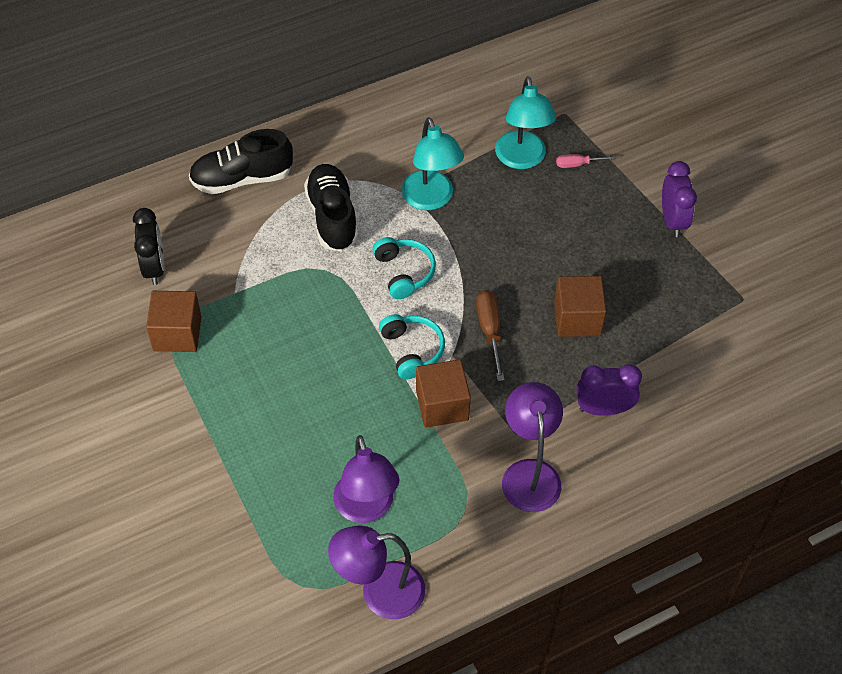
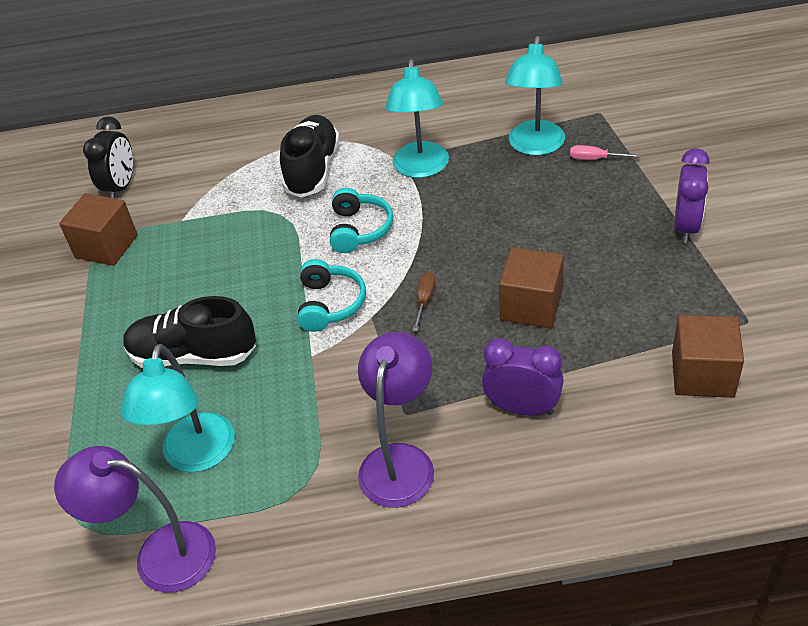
camera: 25 degrees right, 10 degrees down
(242, 179) = (245, 126): black shoe -> black shoe (193, 355)
(366, 508) = (195, 456): purple lamp -> turquoise lamp
(442, 405) = (335, 365): brown cube -> brown cube (702, 374)
(490, 331) = (424, 301): brown screwdriver -> brown screwdriver, size x0.63

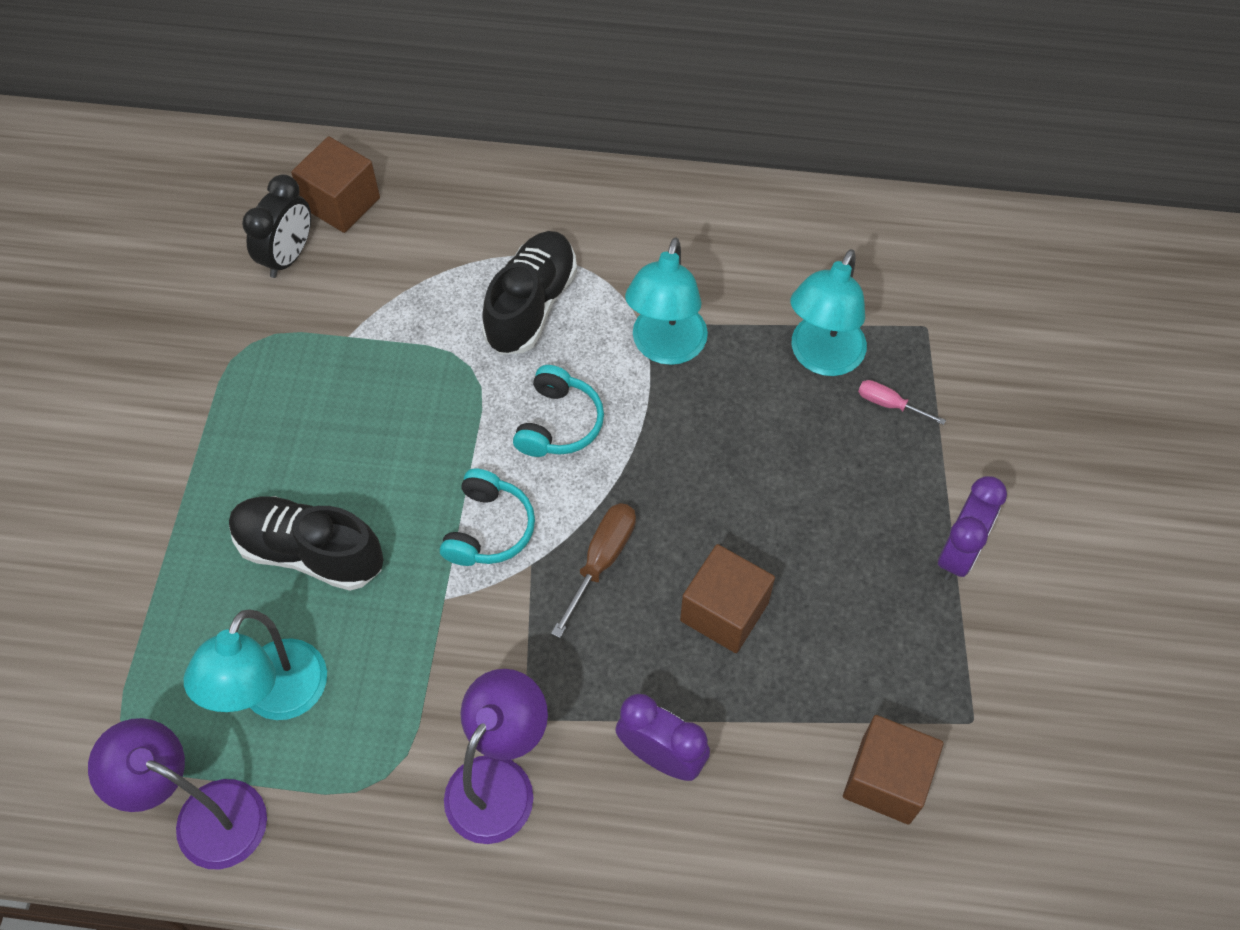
camera: 10 degrees right, 15 degrees up
(106, 246) = (249, 349): brown cube -> brown cube (341, 203)
(424, 301) = (601, 561): brown screwdriver -> brown screwdriver, size x1.60

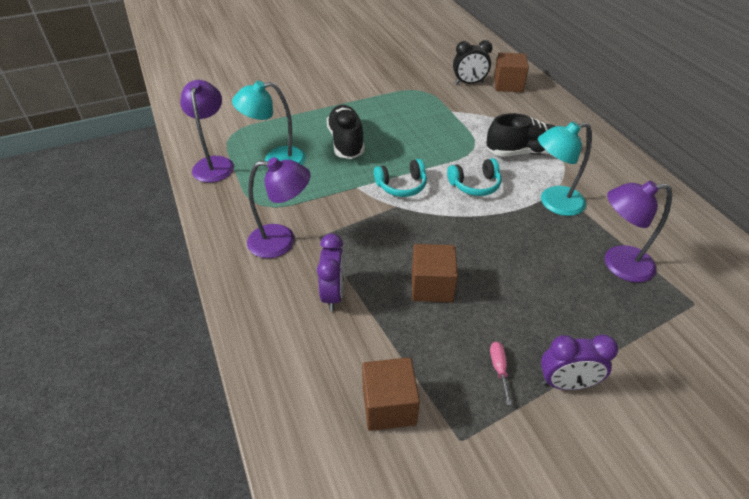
camera: 60 degrees right, 15 degrees down
(601, 561) = (418, 228): brown screwdriver -> none
(821, 358) = (618, 264): turquoise lamp -> purple lamp
(889, 404) = (625, 307): pink screwdriver -> pink screwdriver (499, 369)

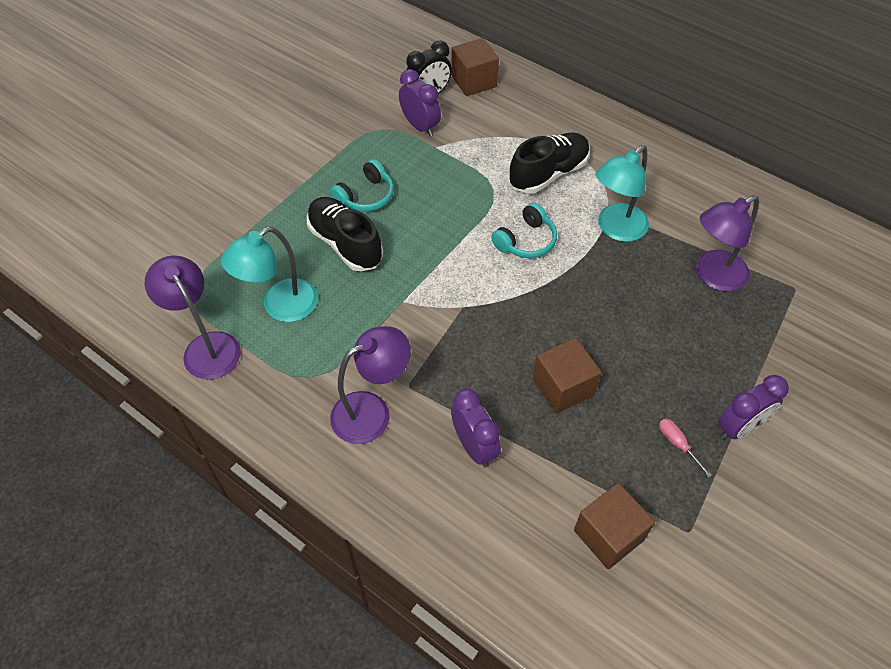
camera: 30 degrees left, 10 degrees up
(402, 186) = (450, 277): turquoise headphones -> turquoise headphones (366, 196)
(449, 97) = (420, 126): none -> purple clock

